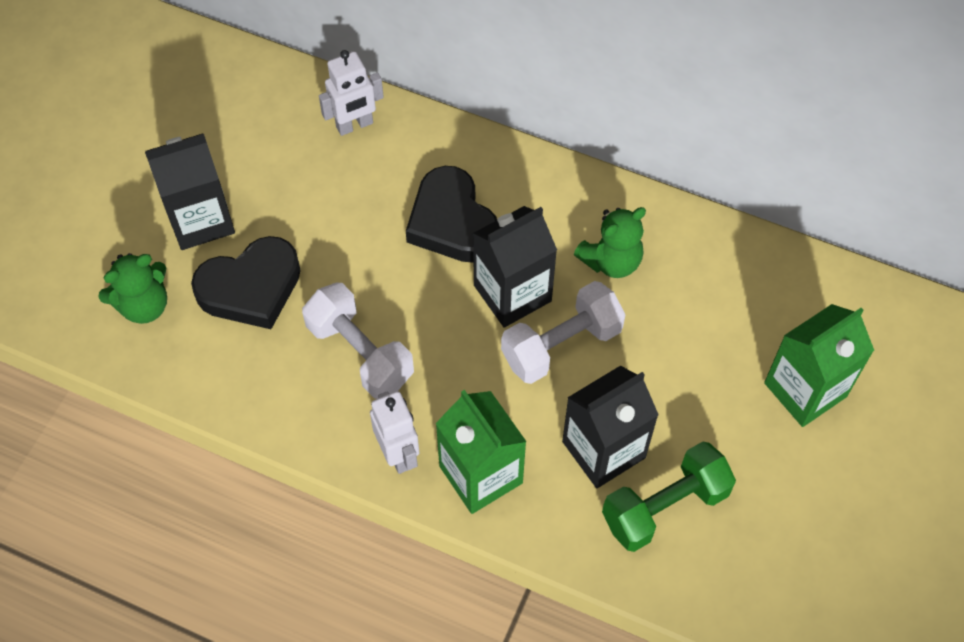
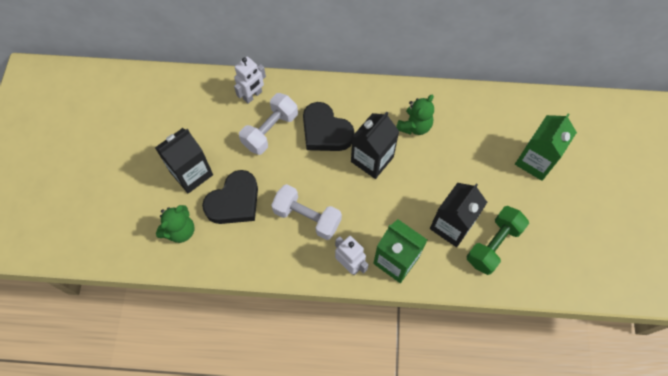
camera: 20 degrees left, 5 degrees up
(561, 345) = (408, 178): white dumbbell -> white dumbbell (270, 130)

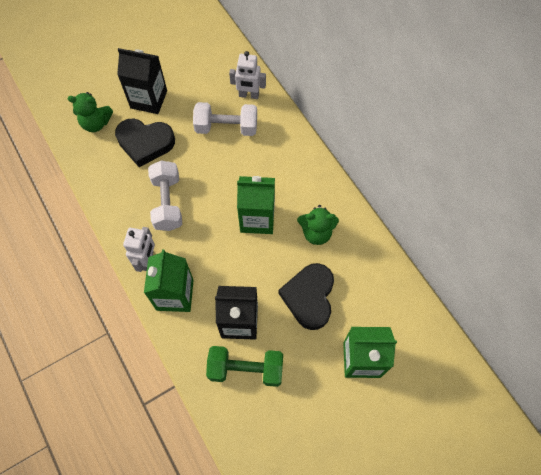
camera: 55 degrees right, 0 degrees up
(325, 131) = (256, 167): black heart -> black heart (309, 297)
(372, 159) = (257, 218): black carton -> green carton

